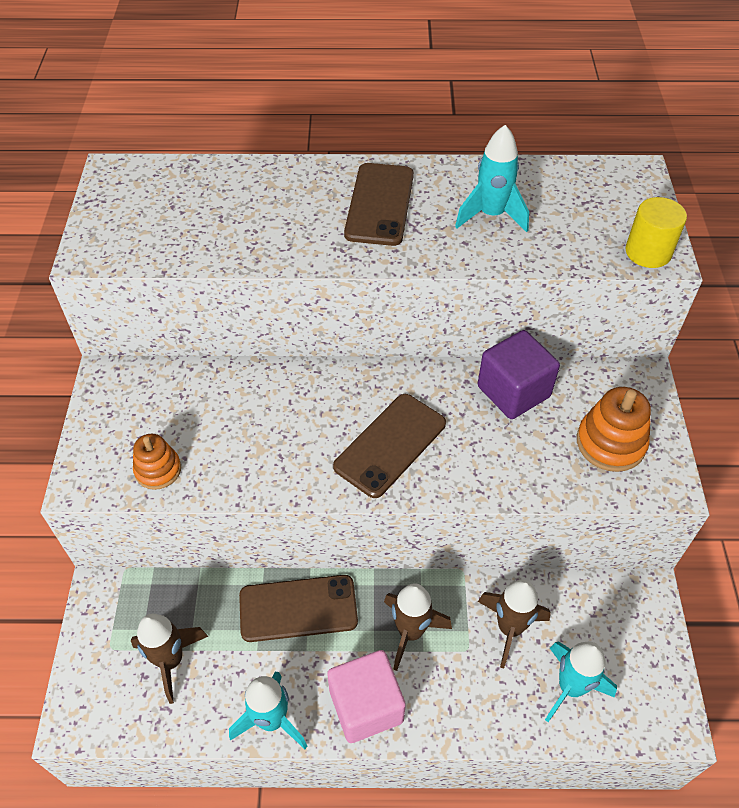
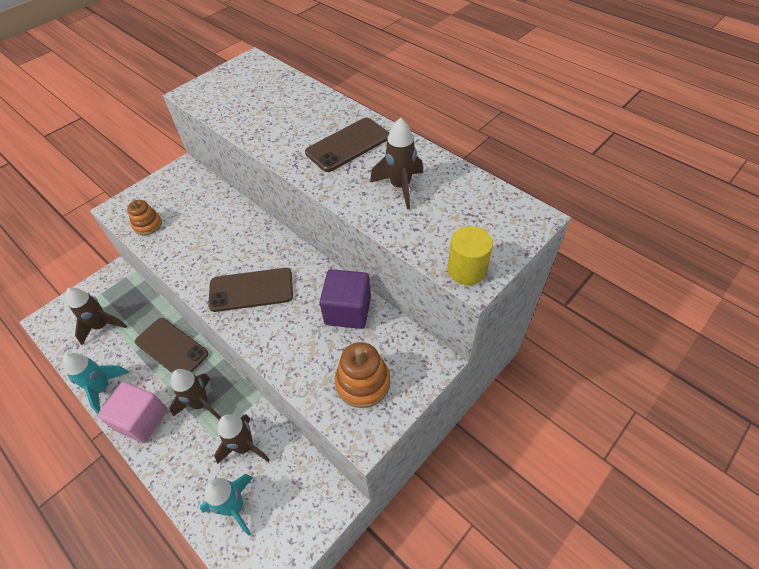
camera: 45 degrees right, 0 degrees up
(491, 215) = (400, 187): turquoise rocket -> brown rocket

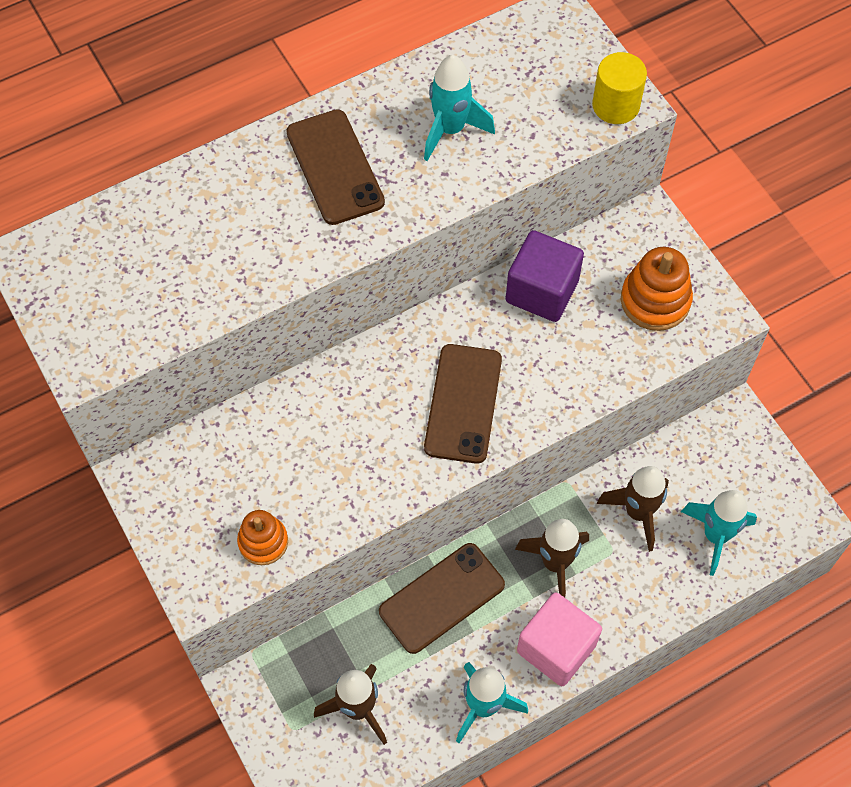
camera: 75 degrees left, 10 degrees up
(400, 187) = (450, 130): brown rocket -> turquoise rocket

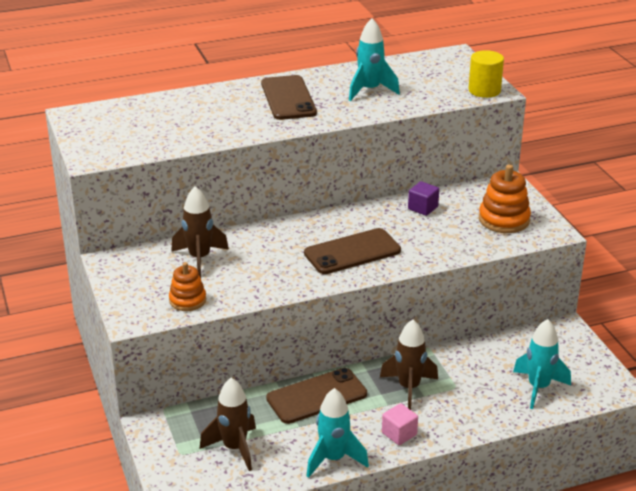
camera: 10 degrees right, 30 degrees down
(463, 403) = (352, 252): brown phone -> brown phone turned 45 degrees clockwise
(542, 291) = (423, 208): purple cube -> purple cube, size x0.55
(556, 648) = (399, 434): pink cube -> pink cube, size x0.55
(638, 512) = (479, 369): brown rocket -> brown rocket (199, 259)

